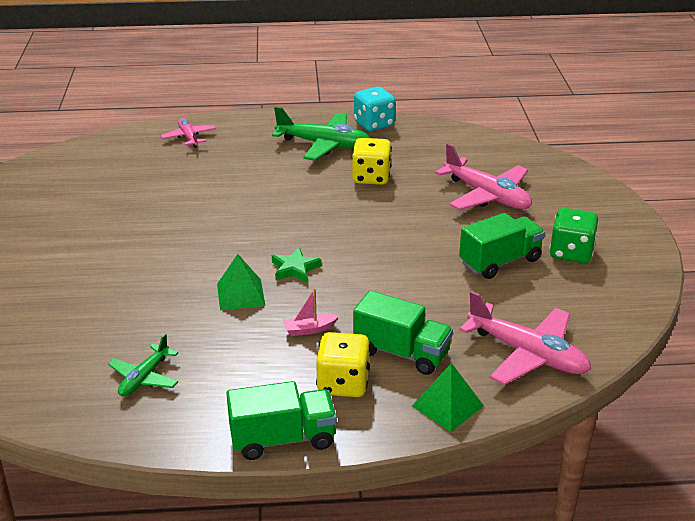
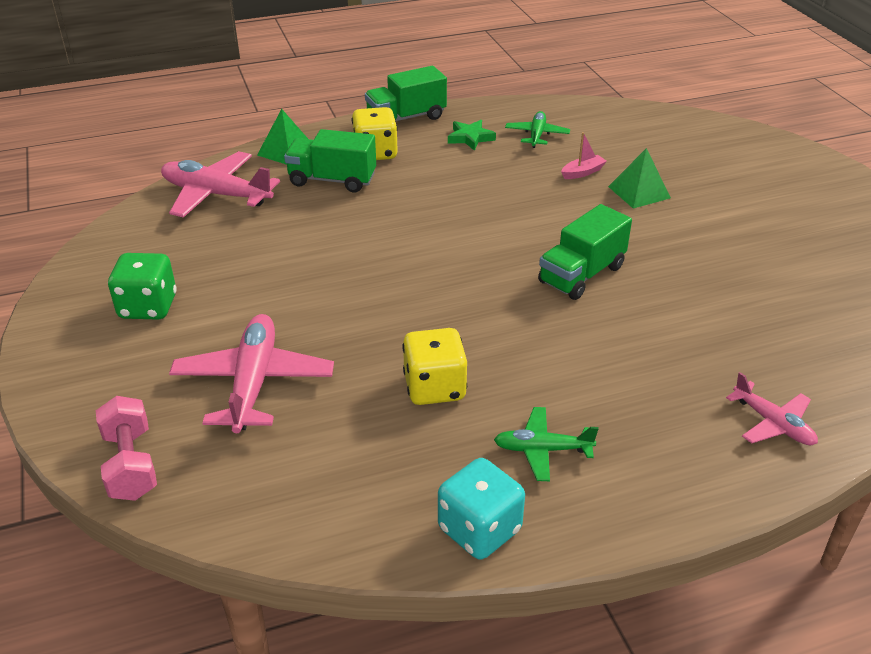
camera: 165 degrees right, 5 degrees up
(241, 294) = (507, 205): green pyramid -> green pyramid (639, 192)
(295, 269) = (468, 237): green star -> green star (470, 138)
(309, 329) = (423, 185): pink boat -> pink boat (582, 172)
(324, 145) = (542, 449): green plane -> green plane, size x0.57
(487, 196) = (254, 382): pink plane -> pink plane turned 60 degrees clockwise
(500, 261) = (238, 281): green truck -> green truck (581, 274)
(558, 169) = (131, 464): none -> pink dumbbell

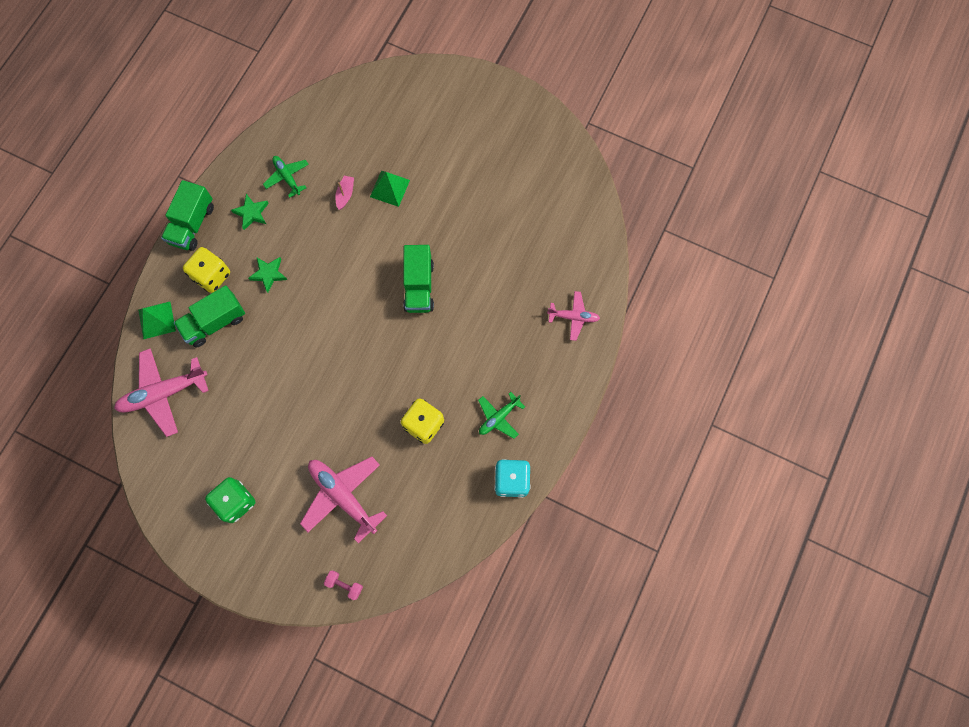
camera: 45 degrees left, 35 degrees up
(131, 464) = (344, 585): pink dumbbell -> pink dumbbell, size x0.62
(429, 179) = (269, 274): none -> green star

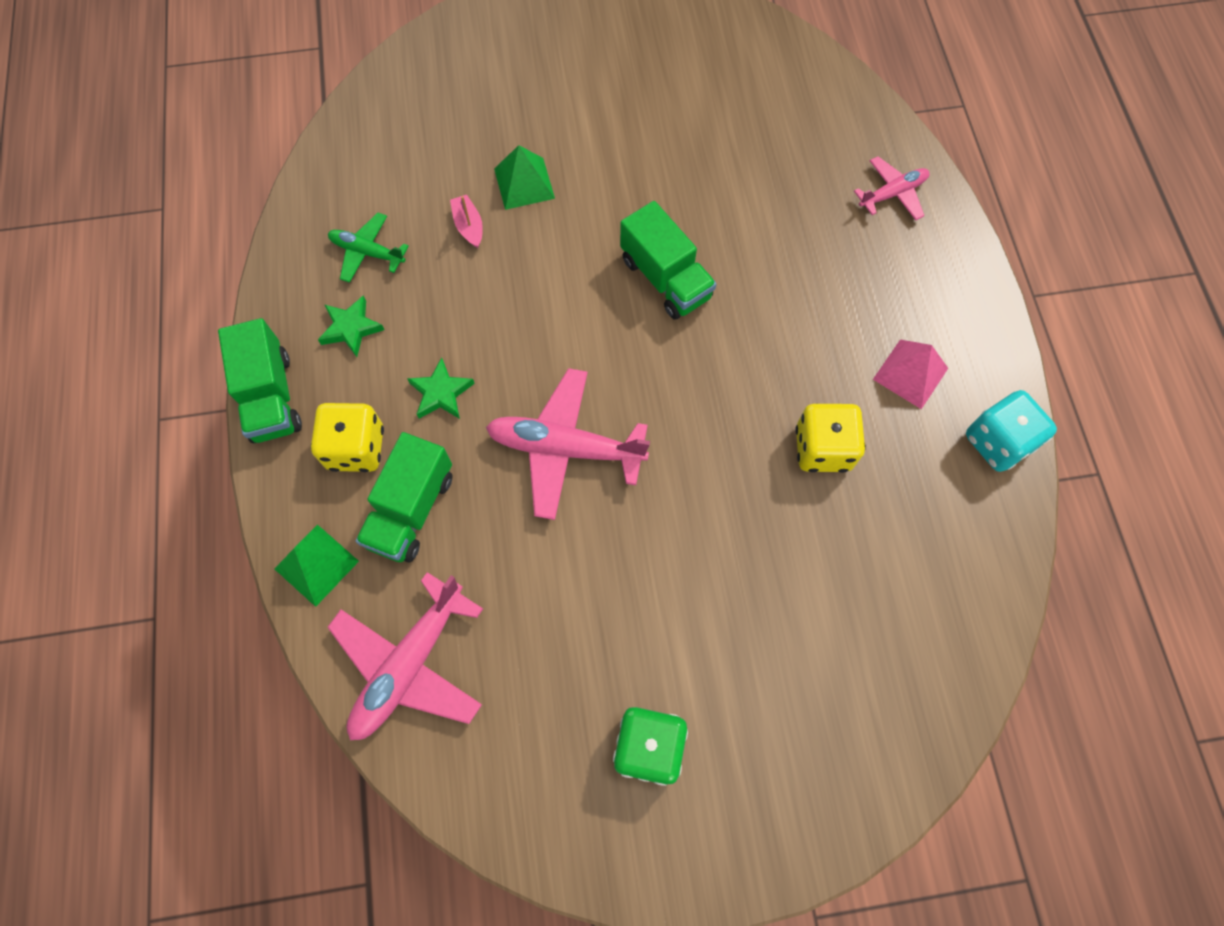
camera: 35 degrees left, 5 degrees down
(343, 496) = (797, 623): pink plane -> pink plane (565, 448)
(344, 585) = (906, 749): pink dumbbell -> none
(499, 417) = (910, 374): green plane -> pink pyramid

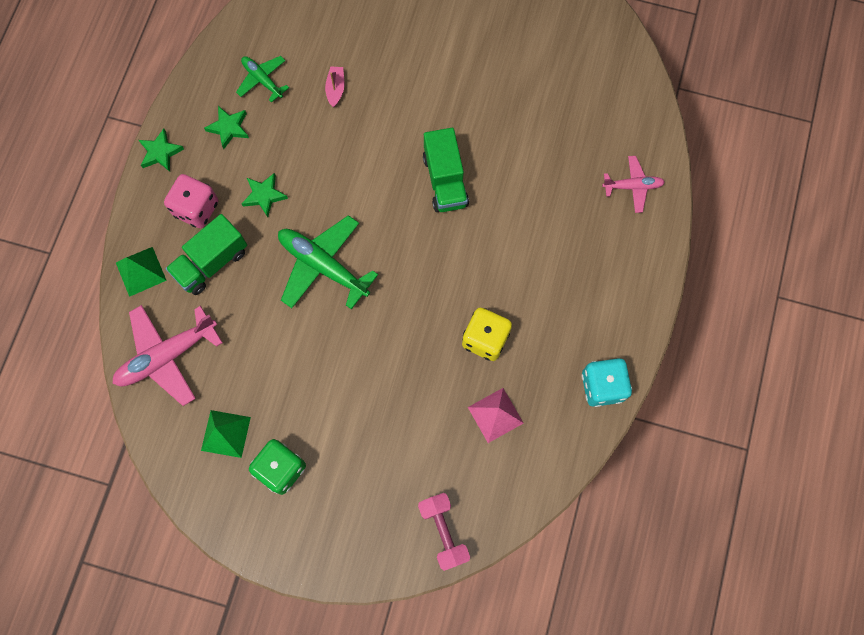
camera: 25 degrees right, 5 degrees up
(271, 397) = (160, 152): green truck -> green star
(356, 448) = (196, 209): yellow dice -> pink dice
(524, 183) = (386, 73): green pyramid -> green pyramid (225, 433)
(565, 448) = (323, 266): pink plane -> green plane
(910, 374) = (571, 316): pink pyramid -> pink pyramid (495, 415)
(911, 726) = (443, 532): none -> pink dumbbell

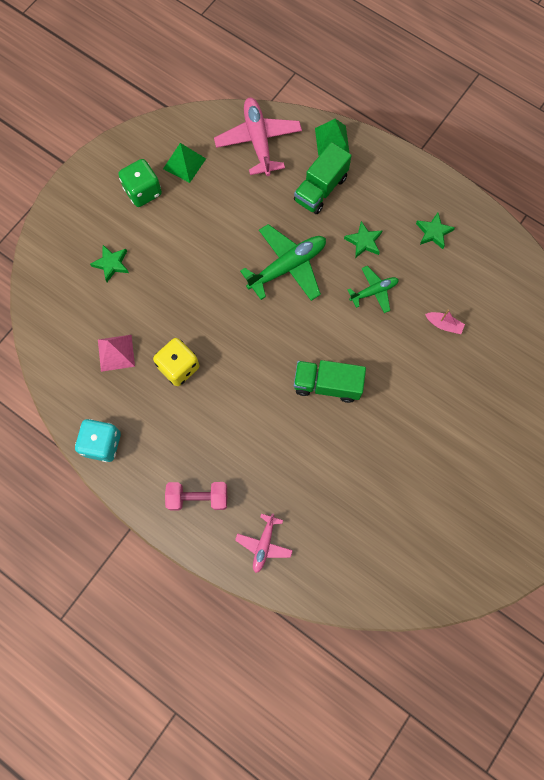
camera: 110 degrees right, 0 degrees up
(160, 152) = (428, 178): green star -> green star (111, 264)
(196, 209) = (370, 190): pink dice -> none
(211, 262) = (320, 189): green truck -> green truck turned 120 degrees counterclockwise
(262, 80) = (470, 270): green plane -> green plane (374, 291)
(443, 532) = (48, 285): pink dumbbell -> pink dumbbell (198, 498)

